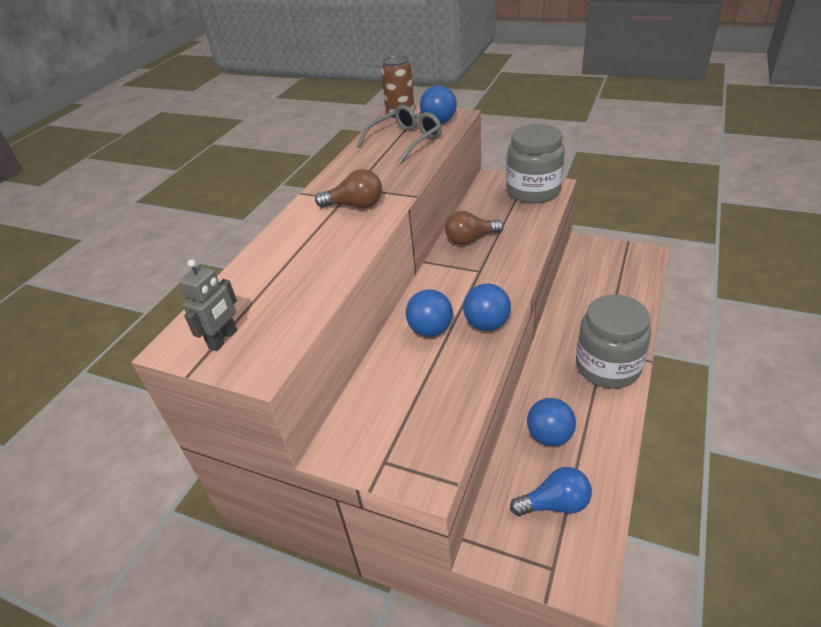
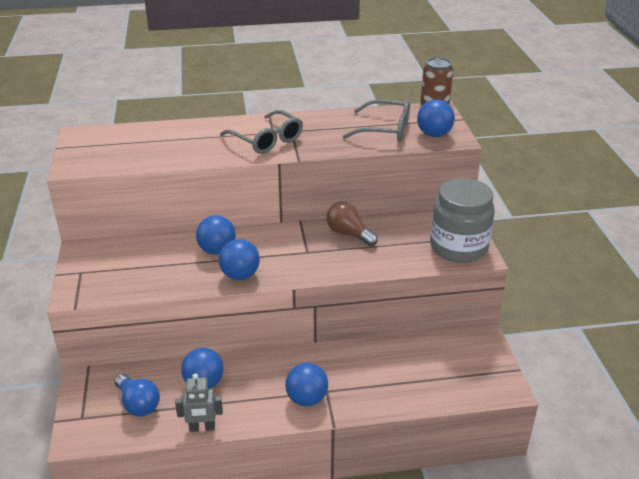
camera: 55 degrees right, 5 degrees down
(223, 339) = (91, 146): grey robot -> grey robot (202, 428)
(355, 205) = (266, 140): brown light bulb -> grey glasses
(607, 367) = (306, 399): grey jar -> blue ball

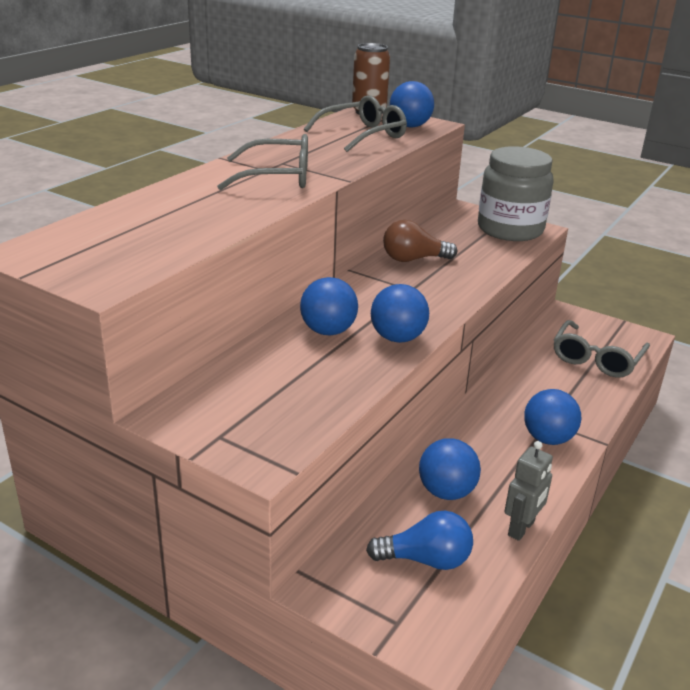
camera: 50 degrees left, 5 degrees down
(439, 379) = (596, 358): none -> grey glasses

